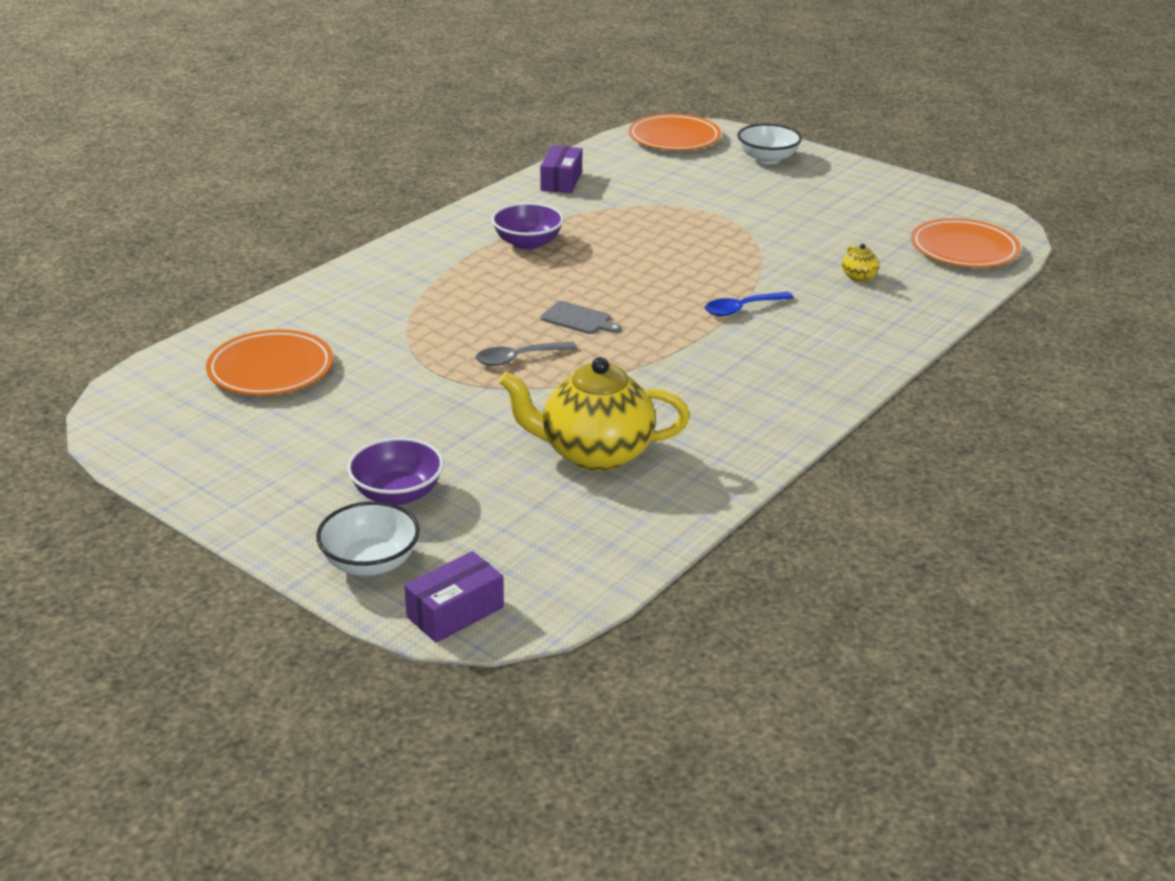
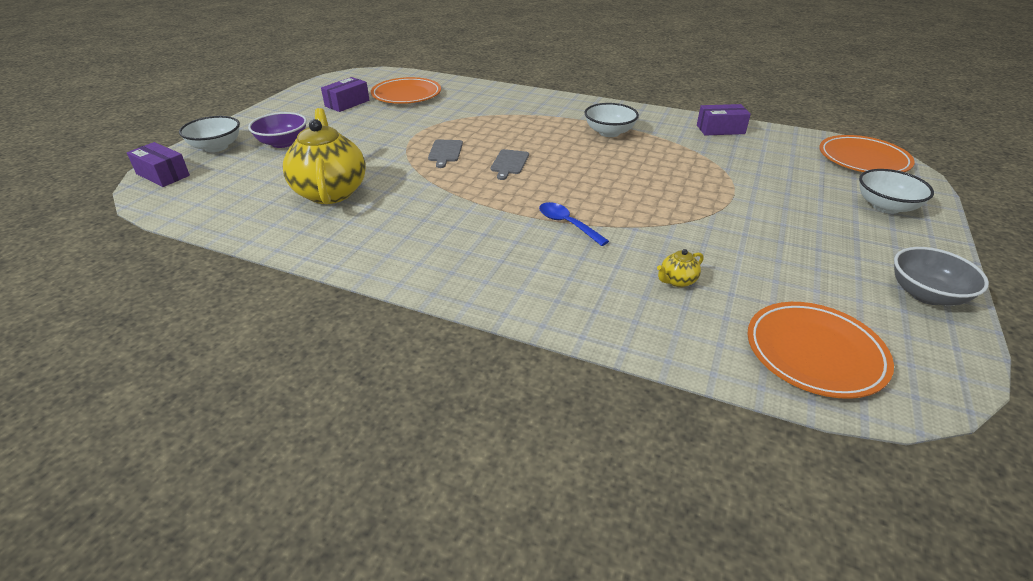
camera: 75 degrees right, 5 degrees up
(263, 427) = (347, 103): none -> purple box
(518, 358) = (445, 152): grey spoon -> grey cutting board
(528, 243) = (609, 132): purple bowl -> white bowl
(901, 189) = (926, 294): none -> grey bowl

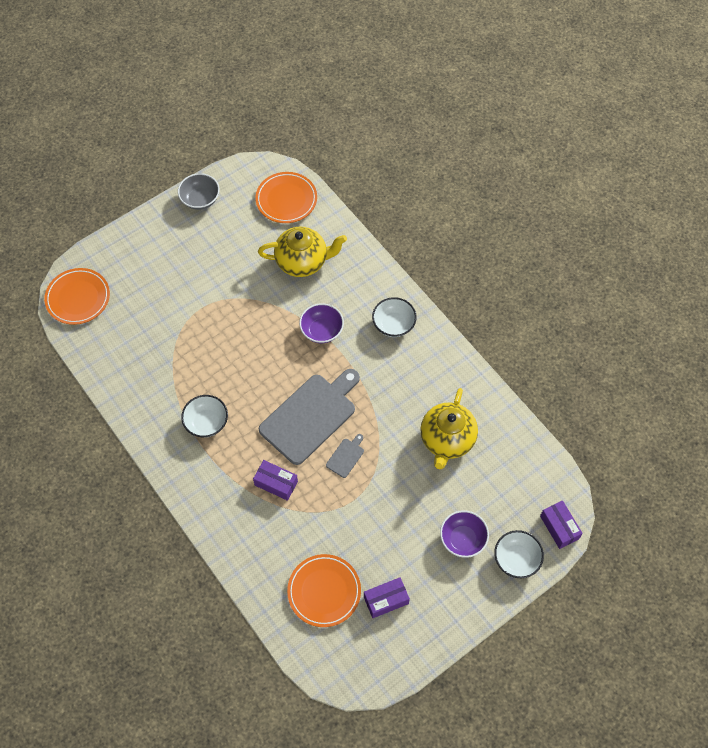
camera: 150 degrees left, 25 degrees up
(509, 163) = (310, 416): grey cutting board -> grey cutting board, size x2.42
(567, 224) = (322, 330): blue spoon -> purple bowl
(677, 281) = (303, 262): yellow teapot -> yellow teapot, size x2.49
(720, 129) = (122, 383): purple box -> purple box (276, 483)
(885, 206) = (131, 255): white bowl -> white bowl (393, 324)

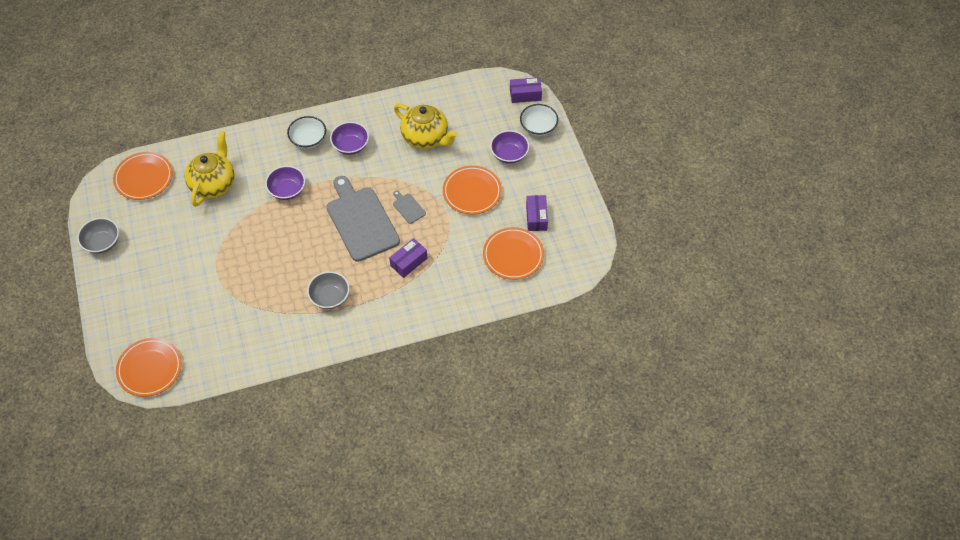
camera: 70 degrees left, 5 degrees down
(206, 422) = (330, 297): white bowl -> grey bowl
(393, 516) = (472, 192): none -> orange plate
(403, 368) = (350, 146): none -> purple bowl

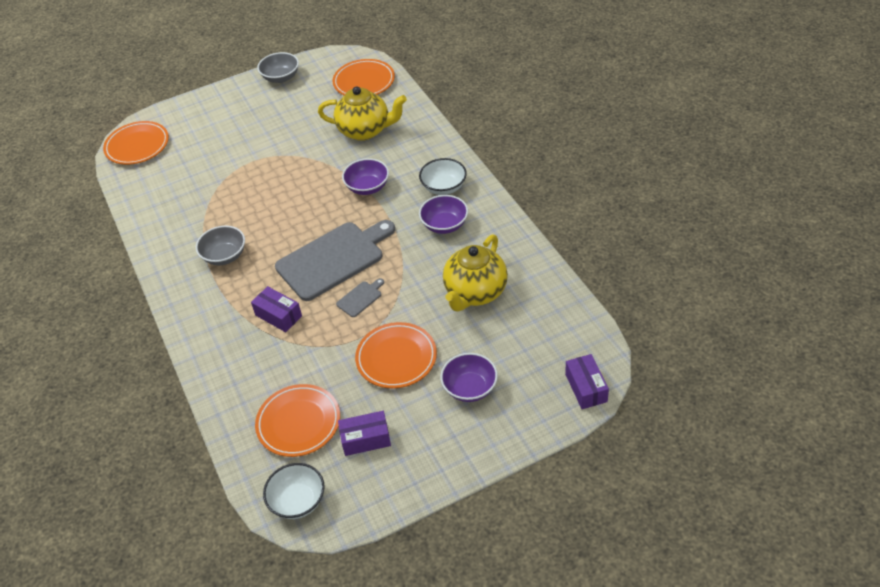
camera: 85 degrees right, 10 degrees down
(538, 128) = (528, 414): white bowl -> white bowl (298, 501)

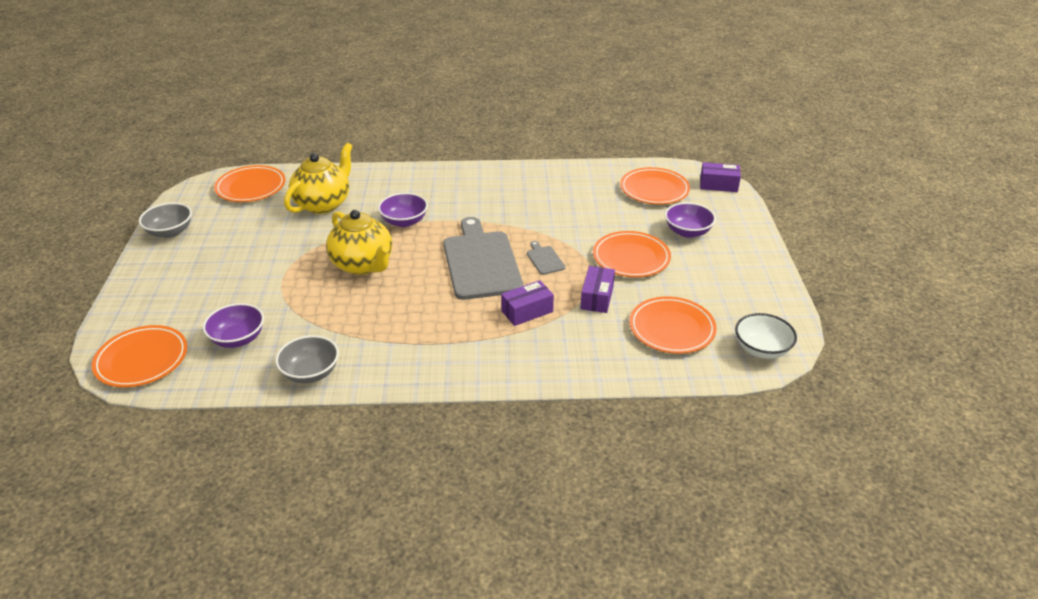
camera: 70 degrees left, 10 degrees down
(224, 256) = (409, 329): grey bowl -> grey bowl (310, 373)
(366, 439) = (712, 295): purple box -> purple box (597, 297)
(444, 187) = (448, 185): white bowl -> none
(444, 225) = (495, 196): purple bowl -> purple bowl (238, 339)
(475, 293) = (587, 203): yellow teapot -> yellow teapot (363, 265)
(536, 336) = (654, 190): none -> orange plate

